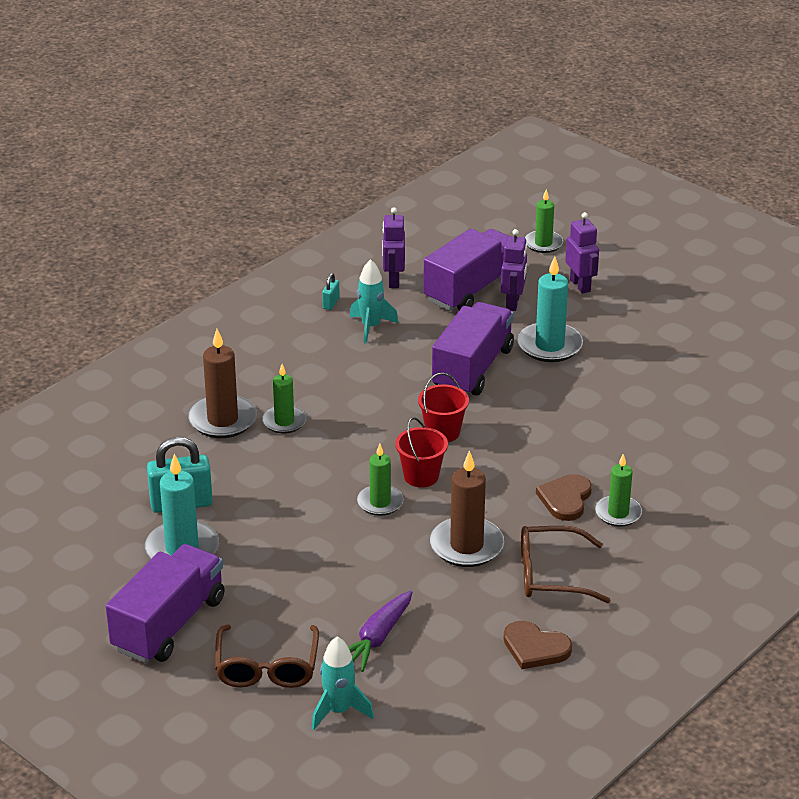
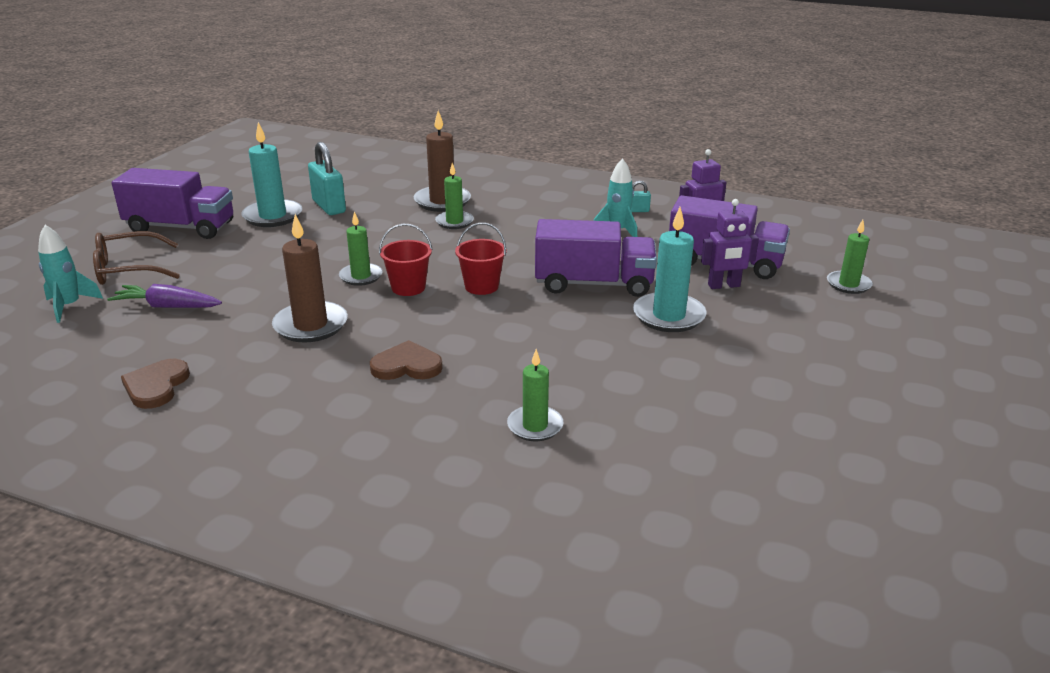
camera: 70 degrees right, 5 degrees down
(551, 575) = (276, 377): brown glasses -> none
(580, 285) = (797, 316): purple robot -> none
(618, 513) = (395, 401): green candle -> green candle (535, 426)

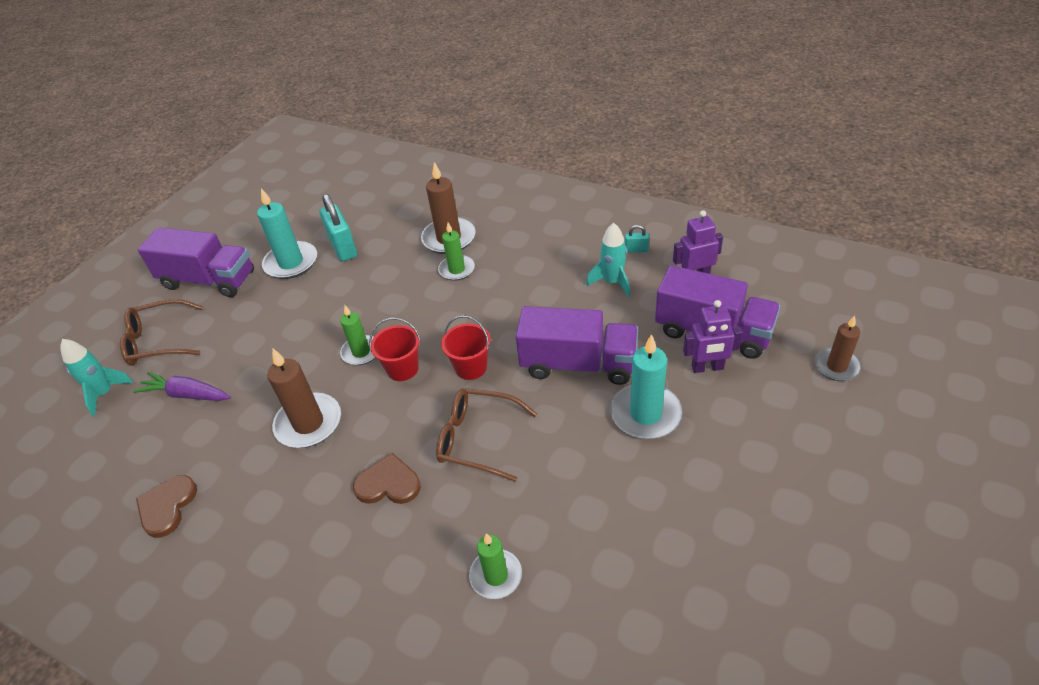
camera: 10 degrees right, 15 degrees up
(498, 334) = (477, 439): none -> brown glasses
(848, 284) = (836, 366): green candle -> brown candle

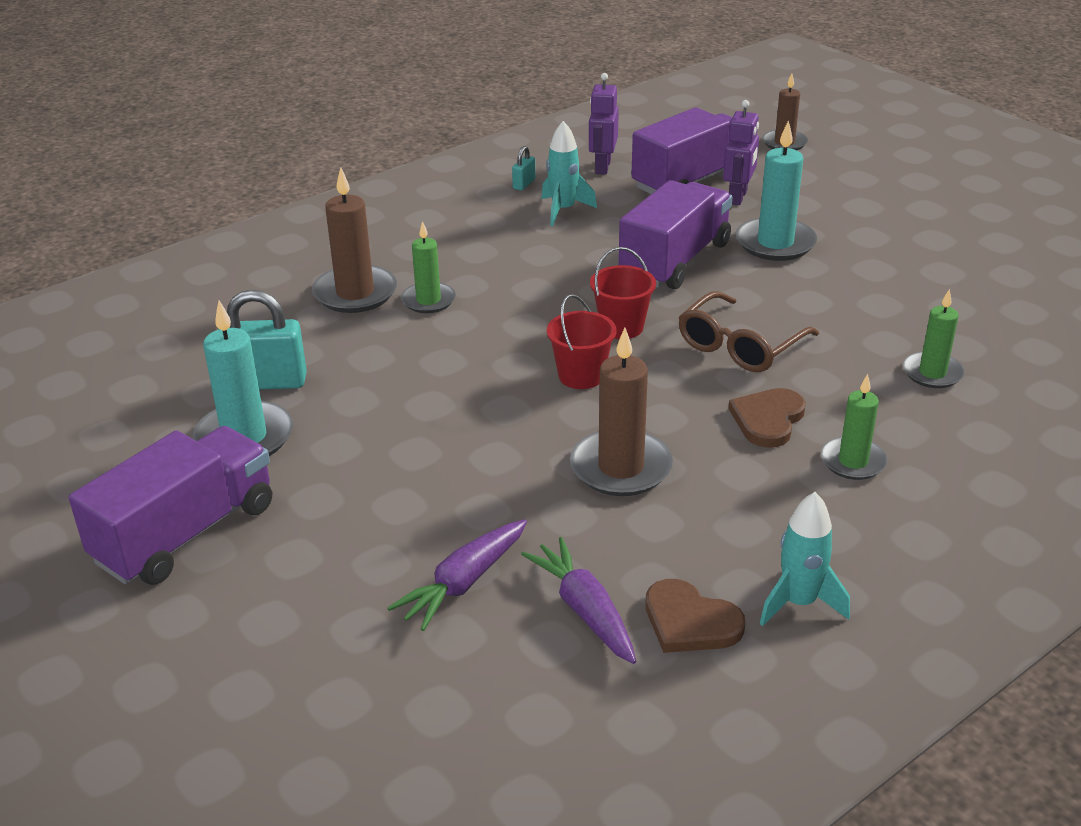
camera: 70 degrees left, 10 degrees down
(105, 393) = (374, 687): turquoise rocket -> turquoise rocket (799, 603)
(158, 341) = (294, 609): brown glasses -> none
(172, 453) = (584, 610): none -> purple carrot
(361, 352) = (519, 403): green candle -> green candle (853, 461)

